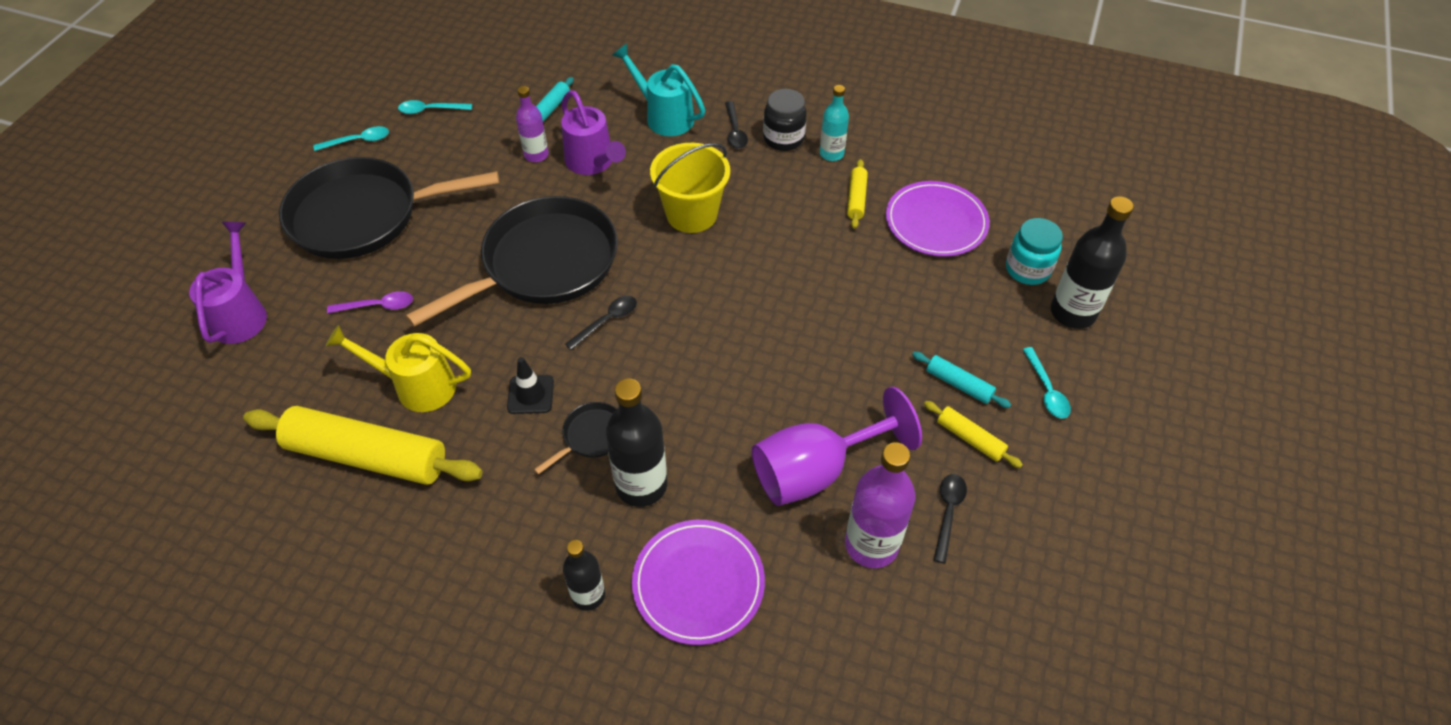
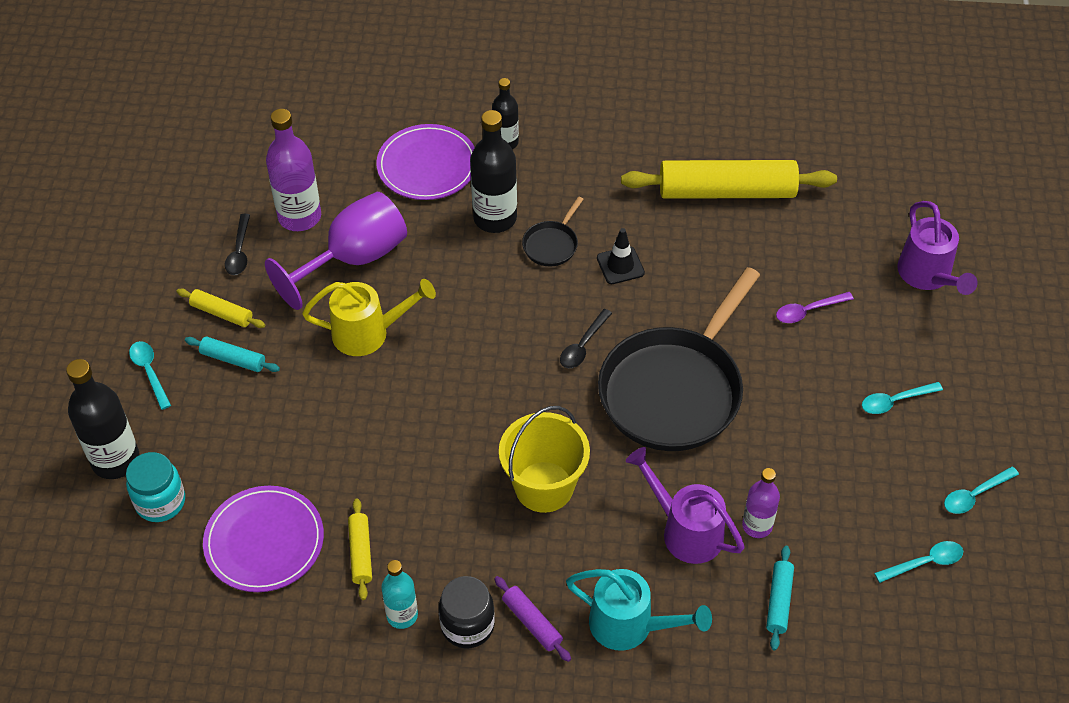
camera: 165 degrees right, 0 degrees up
(363, 215) = (894, 401): black pan -> turquoise spoon
(416, 386) = (723, 251): yellow watering can -> yellow watering can (369, 333)
(735, 131) = (532, 622): black spoon -> purple rolling pin

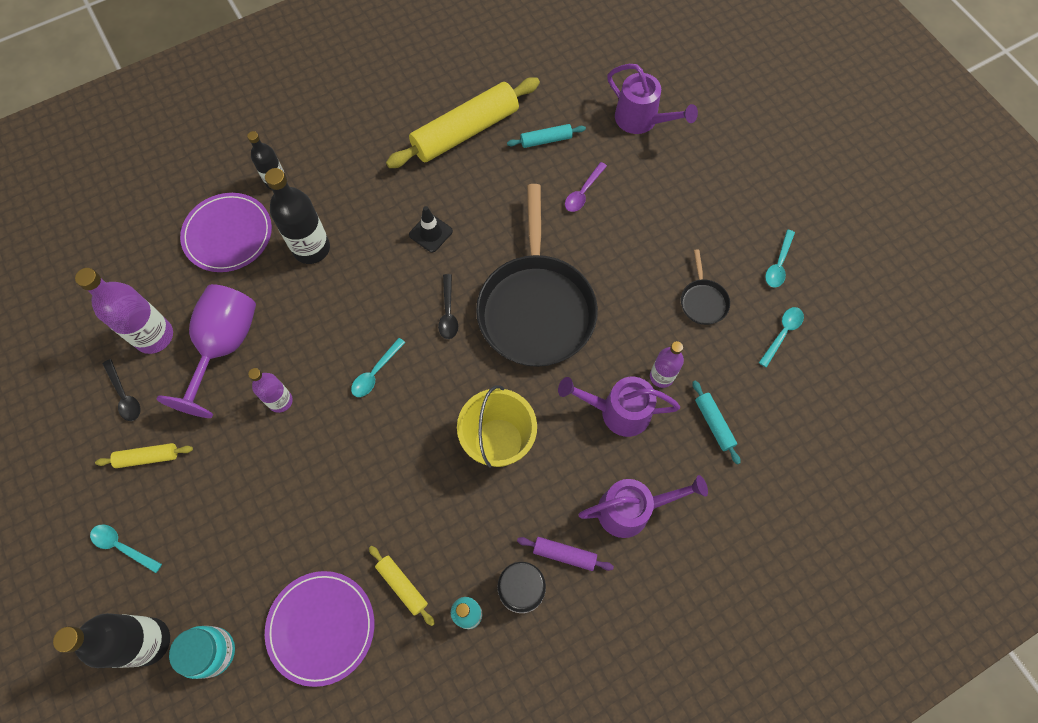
camera: 35 degrees left, 15 degrees up
(233, 359) = (186, 491): turquoise rolling pin -> turquoise rolling pin (546, 140)
(369, 333) = (280, 401): yellow watering can -> purple bottle
(552, 244) = (369, 245): black pan -> black pan (703, 301)
(630, 626) = (632, 510): turquoise watering can -> purple watering can
(894, 401) = (684, 226): turquoise spoon -> turquoise spoon (375, 373)

